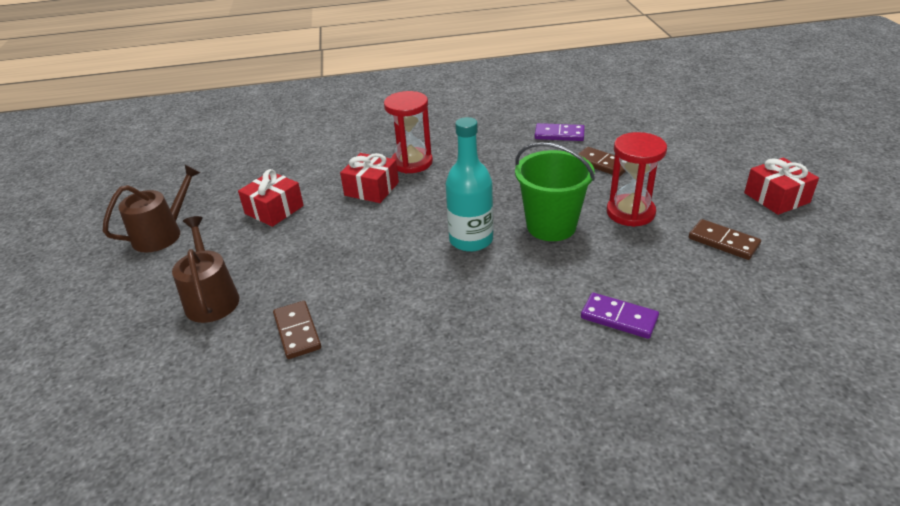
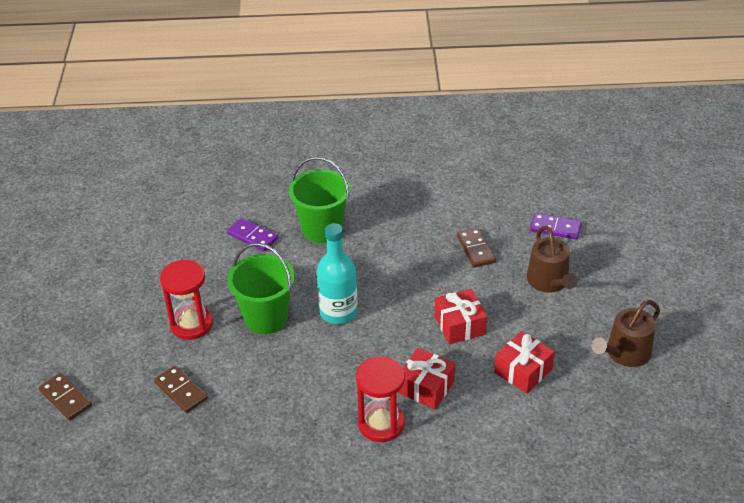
camera: 175 degrees left, 5 degrees up
(522, 339) = (322, 229): none -> green bucket
(559, 135) = (202, 449): purple domino -> purple domino (555, 228)
(723, 242) = (139, 286): brown domino -> brown domino (66, 398)
(776, 198) = (57, 324): red gift -> red gift (459, 325)

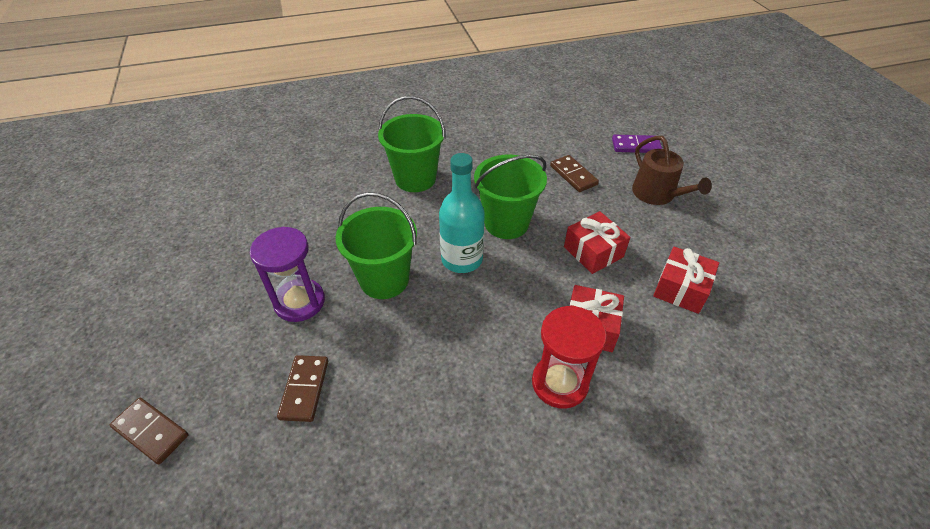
camera: 15 degrees left, 5 degrees up
(181, 391) = (305, 389): brown domino -> brown domino turned 60 degrees clockwise
(191, 324) = (299, 302): red hourglass -> purple hourglass
(252, 236) = (345, 196): purple domino -> none
(391, 286) = (506, 223): none -> green bucket
(624, 353) = (767, 252): brown watering can -> none

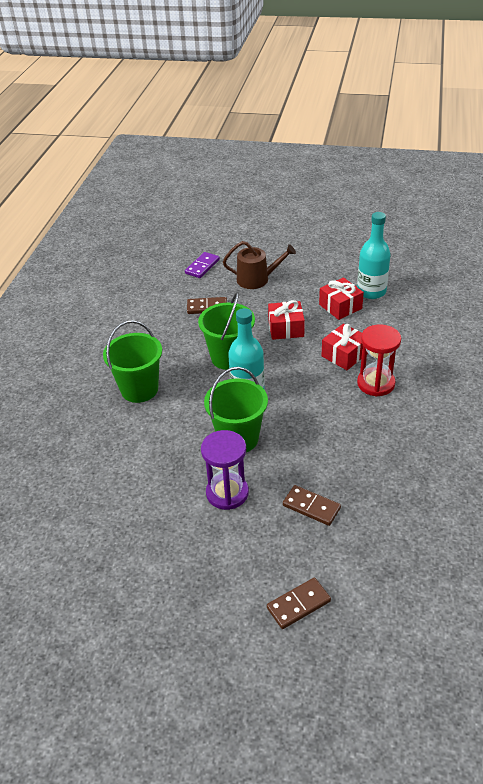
camera: 60 degrees left, 5 degrees down
(744, 312) = (371, 291): none -> turquoise bottle

